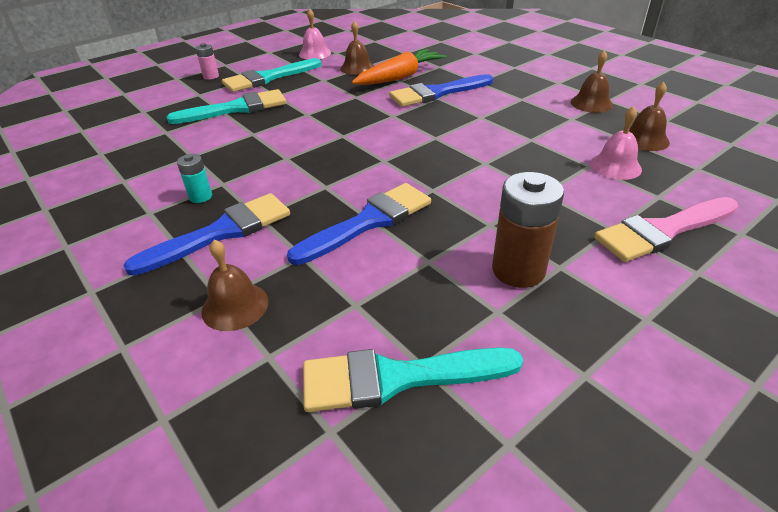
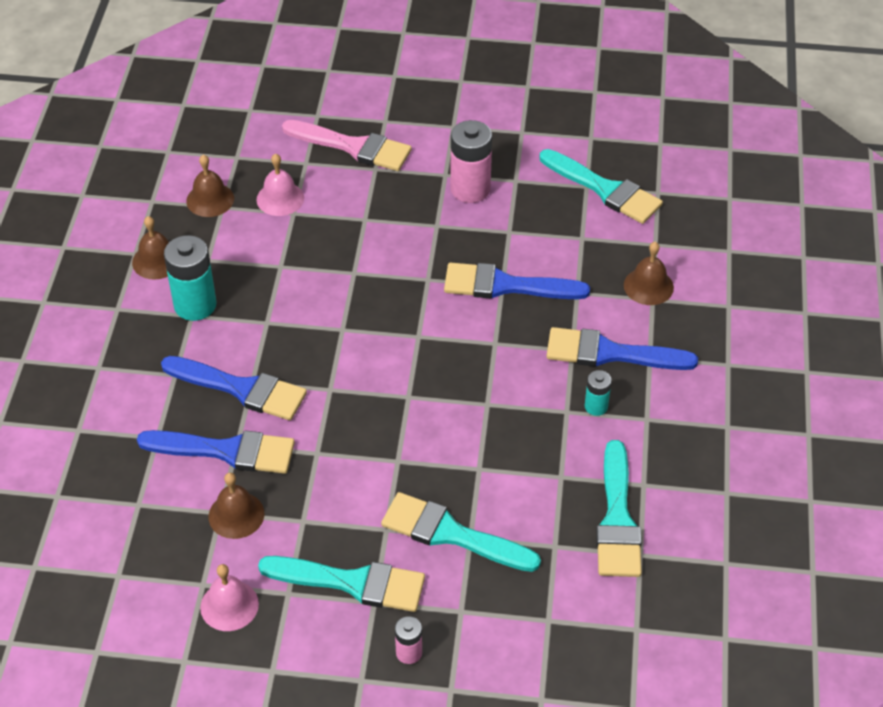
camera: 135 degrees left, 10 degrees up
(130, 158) = (617, 519): none -> turquoise brush
(400, 77) = (226, 451): orange carrot -> blue brush
(518, 270) = (470, 189): brown battery -> pink battery
(529, 102) = (195, 305): none -> turquoise battery

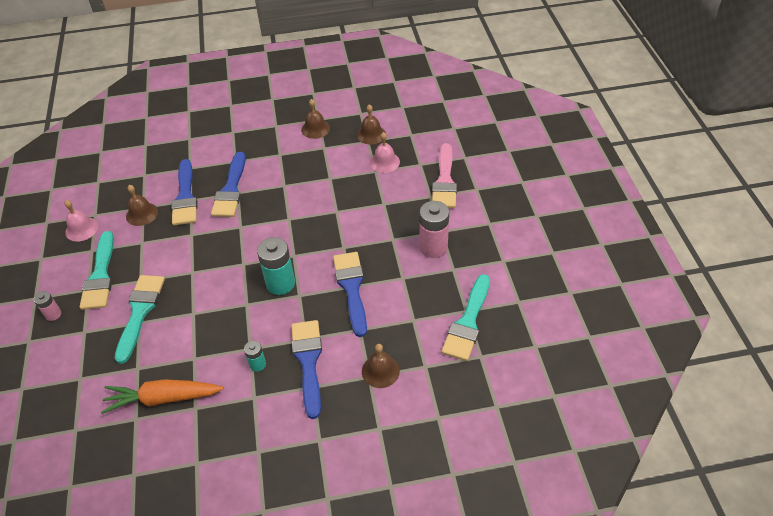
camera: 75 degrees right, 0 degrees up
(195, 305) = (287, 153): turquoise battery -> turquoise battery (280, 283)
(617, 519) = (163, 398): turquoise brush -> orange carrot

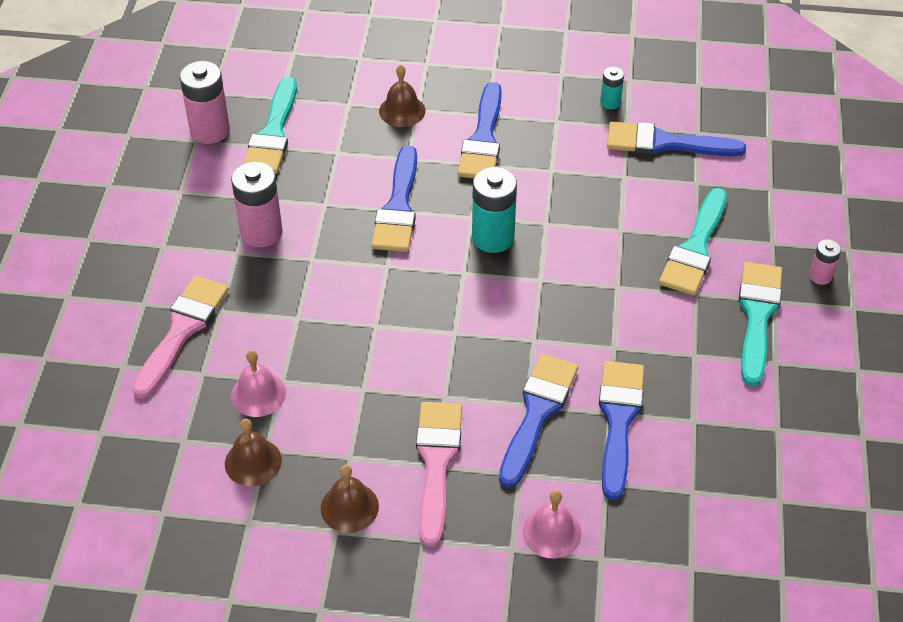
camera: 165 degrees left, 0 degrees up
(81, 229) = (797, 406): pink bell -> pink bell (552, 532)
(142, 214) = (695, 407): brown bell -> none
(163, 398) = (665, 143): orange carrot -> blue brush
(257, 364) = (545, 151): turquoise battery -> turquoise battery (610, 102)
(279, 155) = (436, 463): none -> pink brush
(467, 322) = (273, 133): turquoise brush -> turquoise brush turned 150 degrees clockwise
(514, 312) = (210, 130): none -> pink battery

